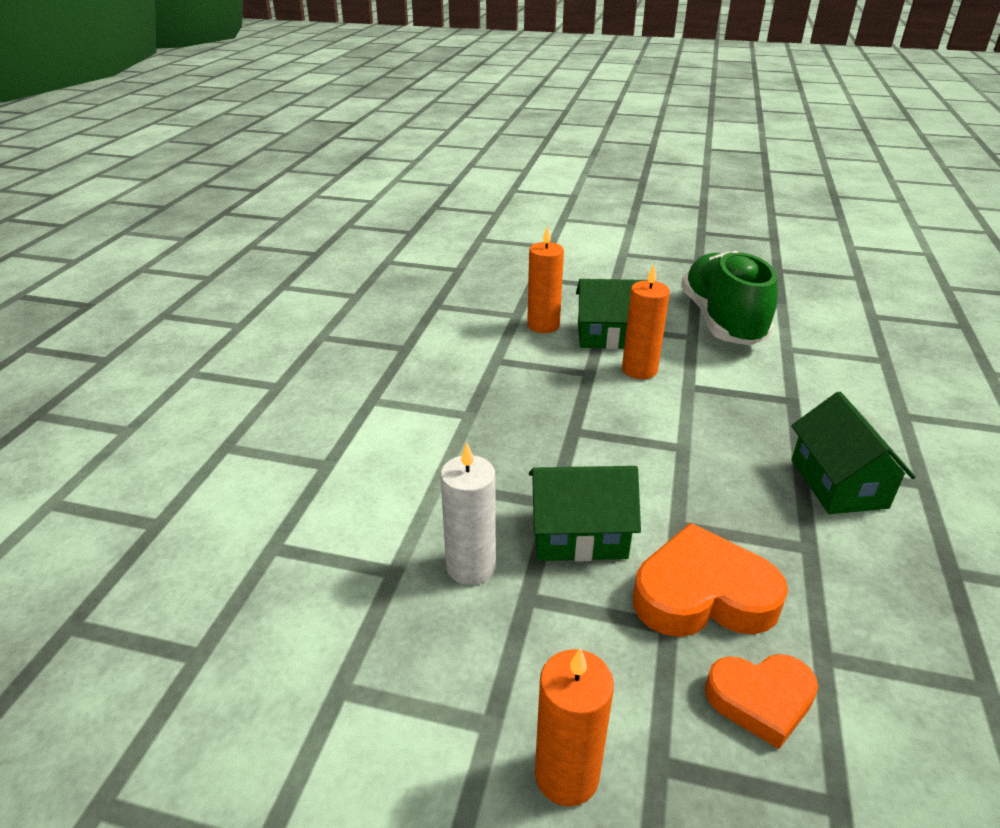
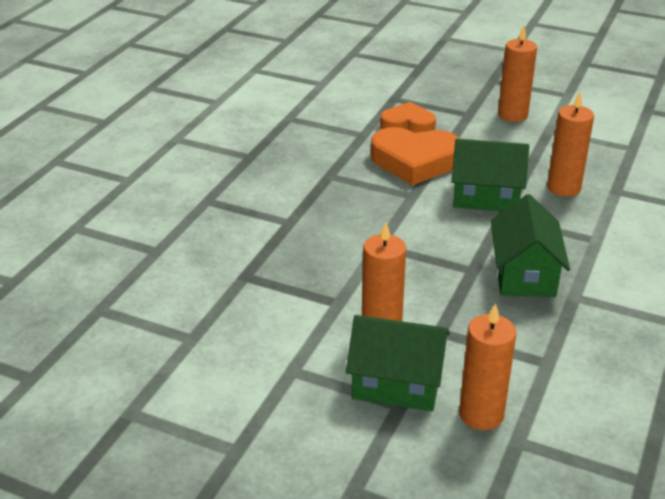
camera: 170 degrees left, 0 degrees up
(471, 566) = (563, 188): white candle -> orange candle
(722, 321) = (236, 392): green shoe -> none
(838, 483) = (272, 207): green house -> green house (524, 274)

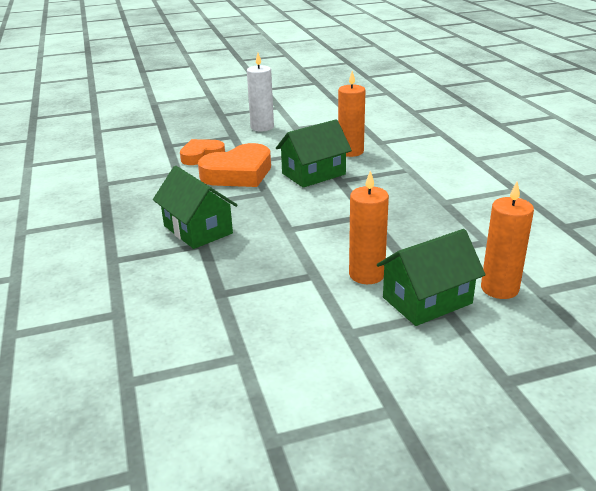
camera: 40 degrees left, 5 degrees down
(512, 115) = (262, 127): orange candle -> white candle
(524, 274) = (400, 203): green house -> green house (198, 229)

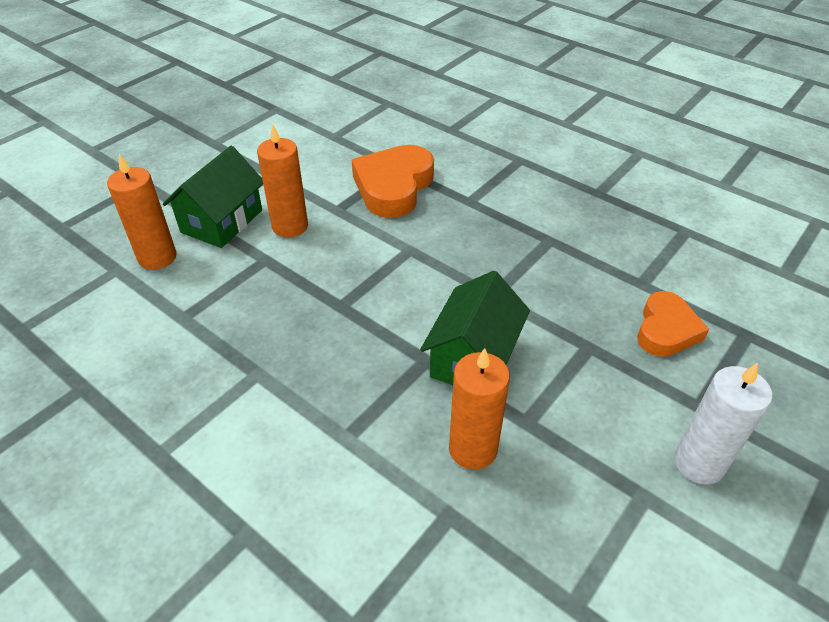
camera: 145 degrees right, 15 degrees up
(198, 229) = (495, 213): green house -> none
(238, 173) = (568, 314): orange heart -> orange heart (393, 187)

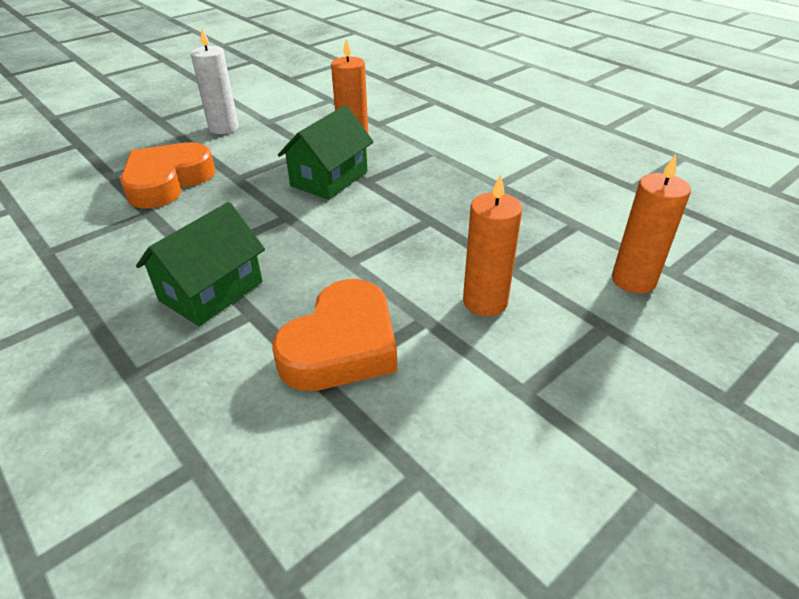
camera: 170 degrees left, 5 degrees down
(222, 221) = (574, 318): green house -> green house (211, 291)
(666, 330) = (167, 181): orange heart -> orange heart, size x1.55

